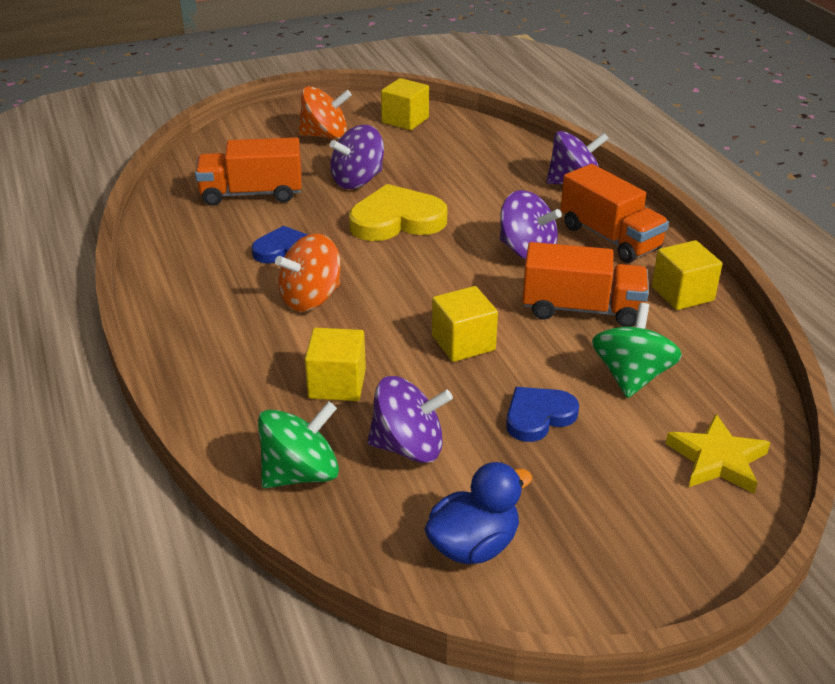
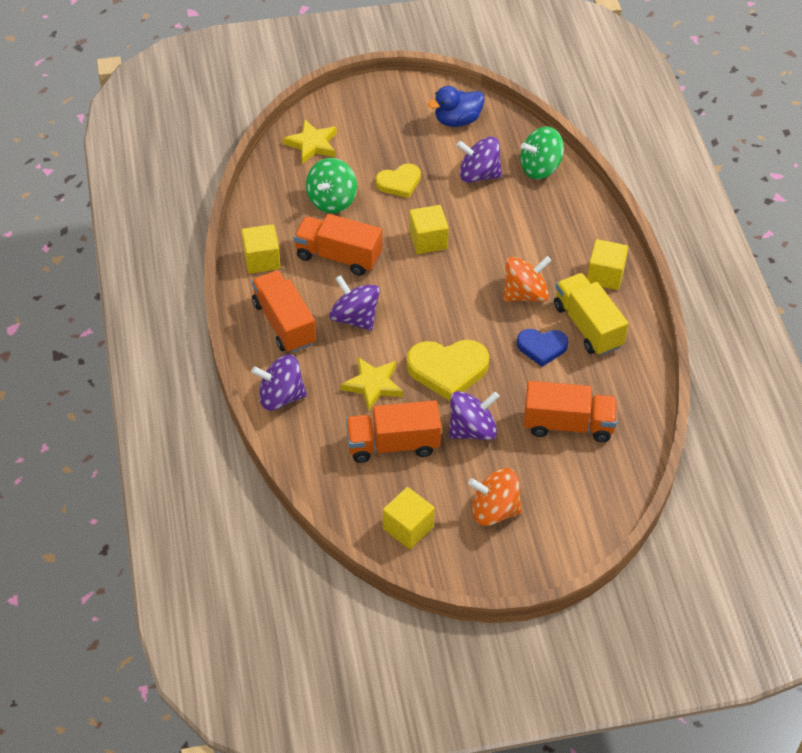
camera: 170 degrees left, 15 degrees up
(225, 276) = (588, 326): none -> yellow truck
(337, 384) = (514, 221): yellow cube -> yellow cube (605, 275)
(438, 164) = (393, 444): none -> orange truck
(478, 200) = (373, 385): none -> yellow star
(538, 416) = (399, 182): blue heart -> yellow heart

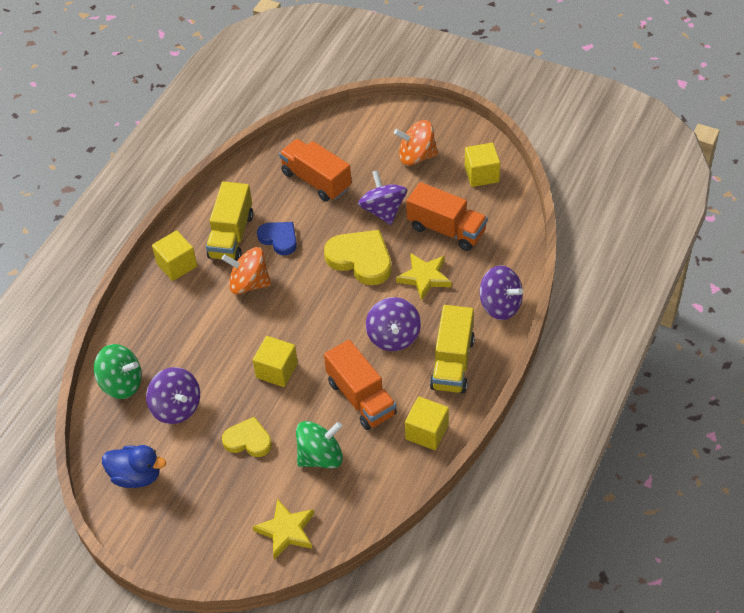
camera: 140 degrees left, 0 degrees up
(284, 323) = (452, 363): orange truck -> yellow truck
(472, 430) = (383, 211): purple spinning top -> purple spinning top turned 60 degrees clockwise
(494, 510) = (416, 156): orange spinning top -> orange spinning top turned 135 degrees clockwise

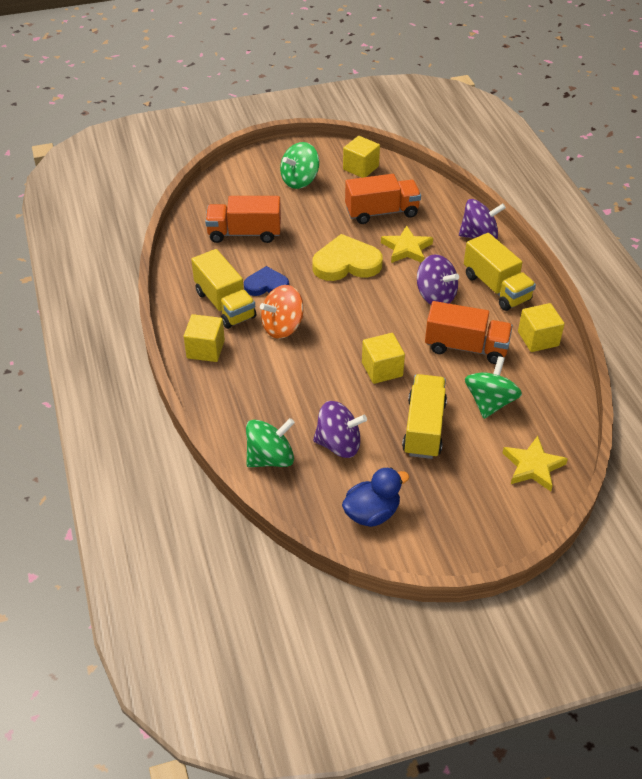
camera: 45 degrees left, 5 degrees down
(248, 440) = (424, 428): yellow heart -> yellow truck
(383, 211) = (321, 225): purple spinning top -> none
(416, 156) = (300, 180): orange spinning top -> green spinning top

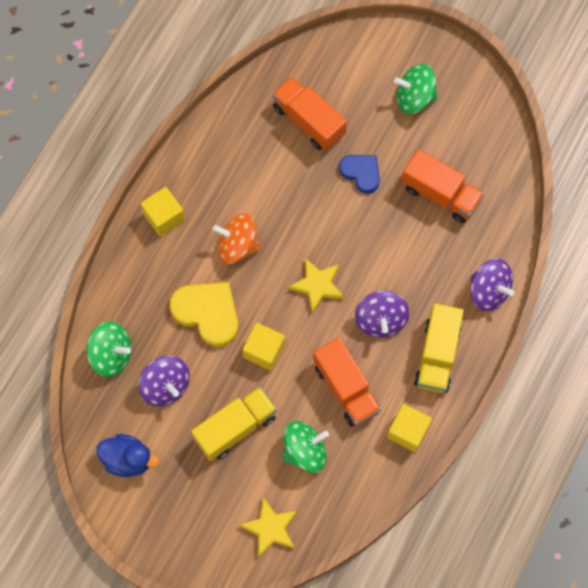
camera: 45 degrees right, 25 degrees up
(225, 304) = (220, 185): yellow truck -> none
(266, 285) = (269, 192): blue heart -> blue heart (361, 173)
(346, 263) = (351, 224): yellow heart -> yellow heart (207, 313)
(360, 168) = (481, 127): yellow cube -> none
(406, 248) = (415, 251): yellow star -> yellow star (317, 285)

